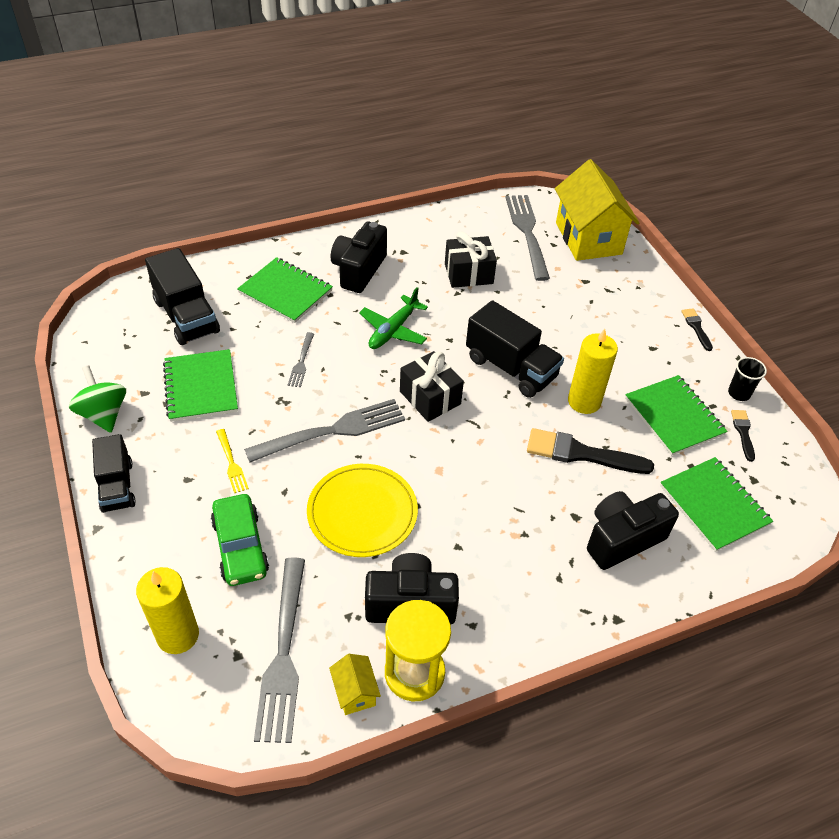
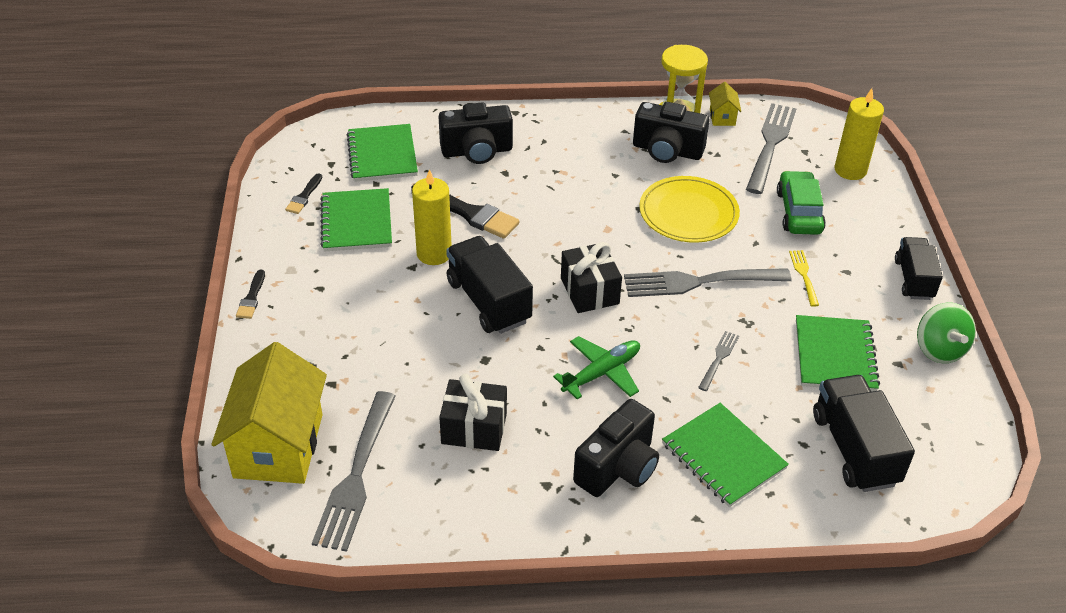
camera: 160 degrees left, 5 degrees down
(739, 393) = (273, 227): black cup -> none

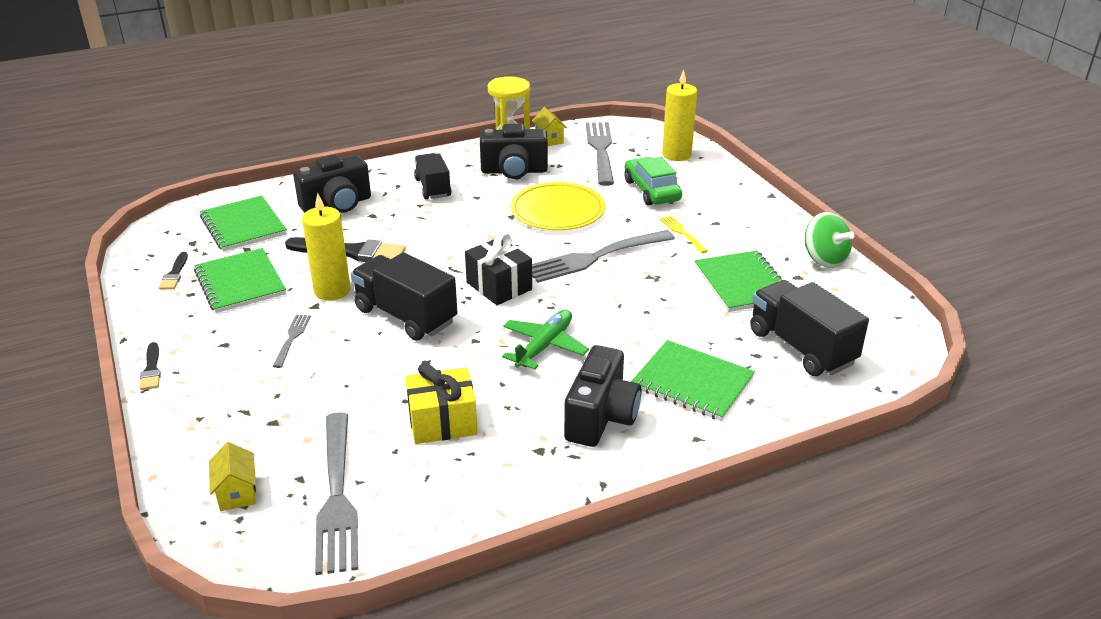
camera: 20 degrees left, 10 degrees down
(278, 446) = (237, 493): yellow house -> yellow house, size x0.42
(474, 428) = (442, 422): black gift -> yellow gift
(719, 359) = (645, 309): grey fork -> grey fork (292, 338)
(914, 279) = (773, 216): black truck -> black truck (433, 188)

